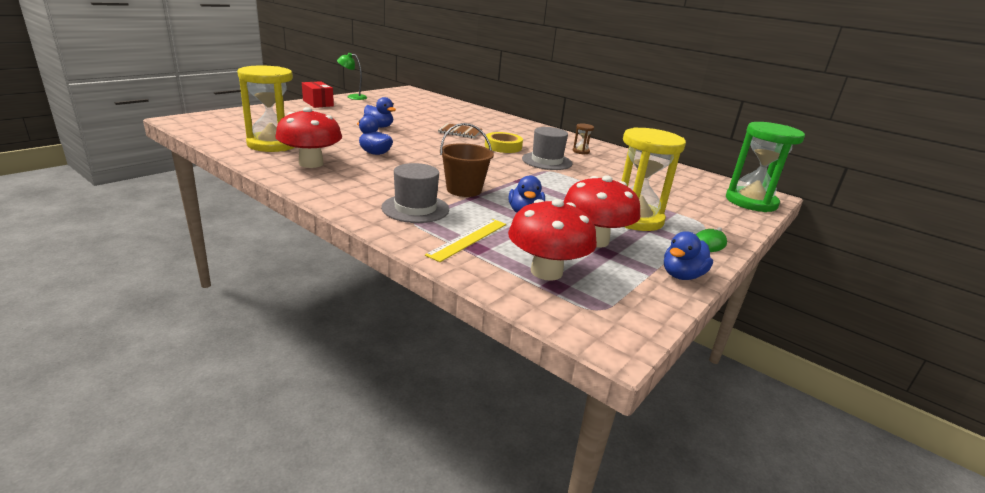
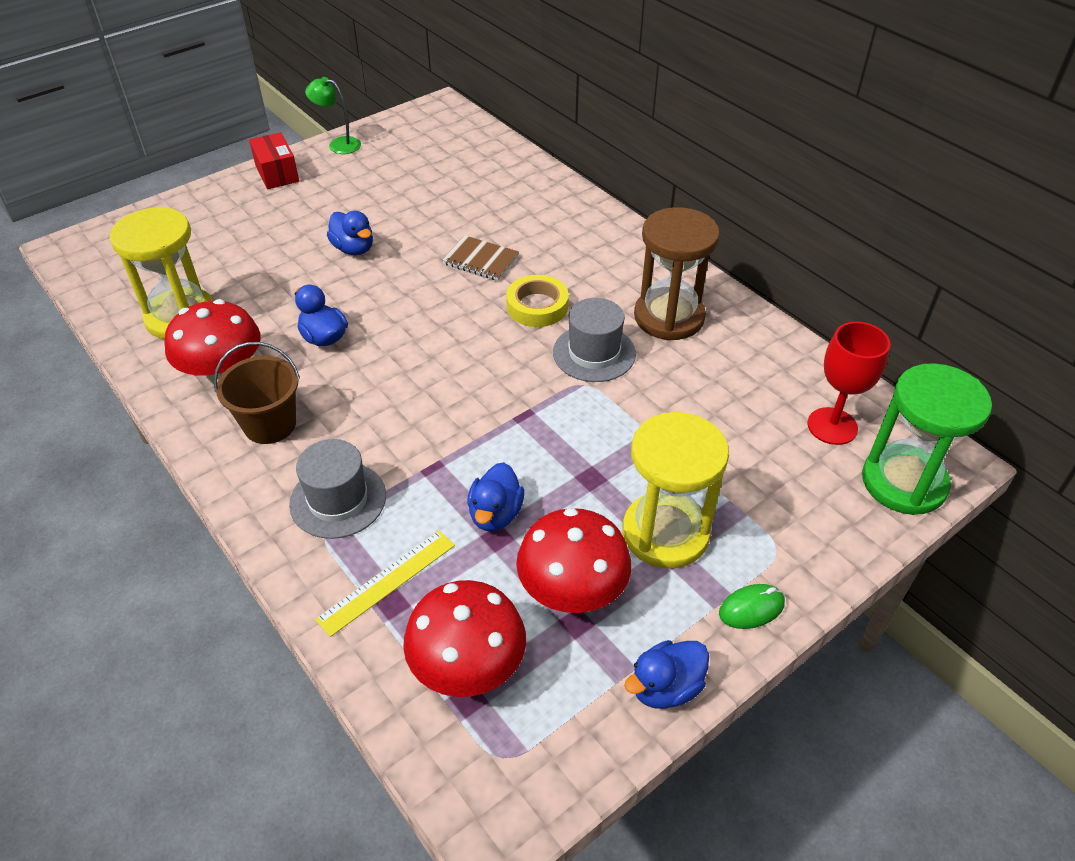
camera: 15 degrees right, 20 degrees up
(464, 190) = (426, 446): brown bucket -> brown bucket (270, 424)
(581, 151) = (669, 317): brown hourglass -> brown hourglass, size x2.40
(697, 185) = (832, 426): none -> red goblet

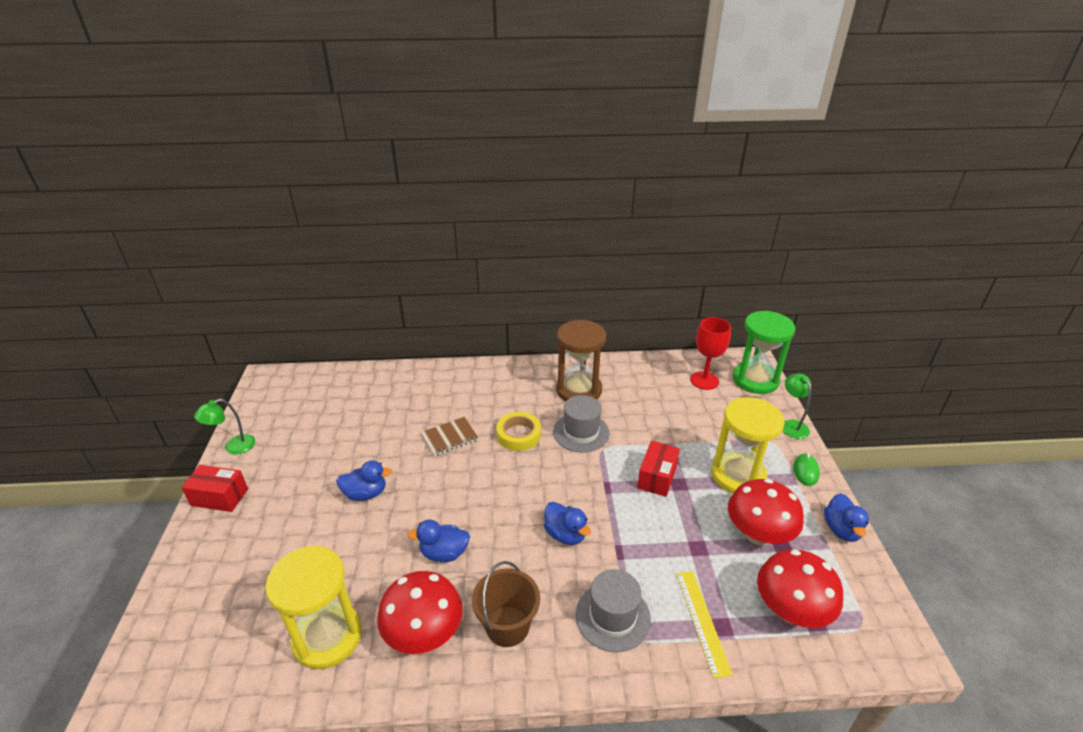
camera: 55 degrees left, 10 degrees down
(495, 514) = (679, 539): blue duck -> blue duck (565, 534)
(583, 453) = (657, 477): none -> red box
(841, 560) = (791, 425): none -> green lamp

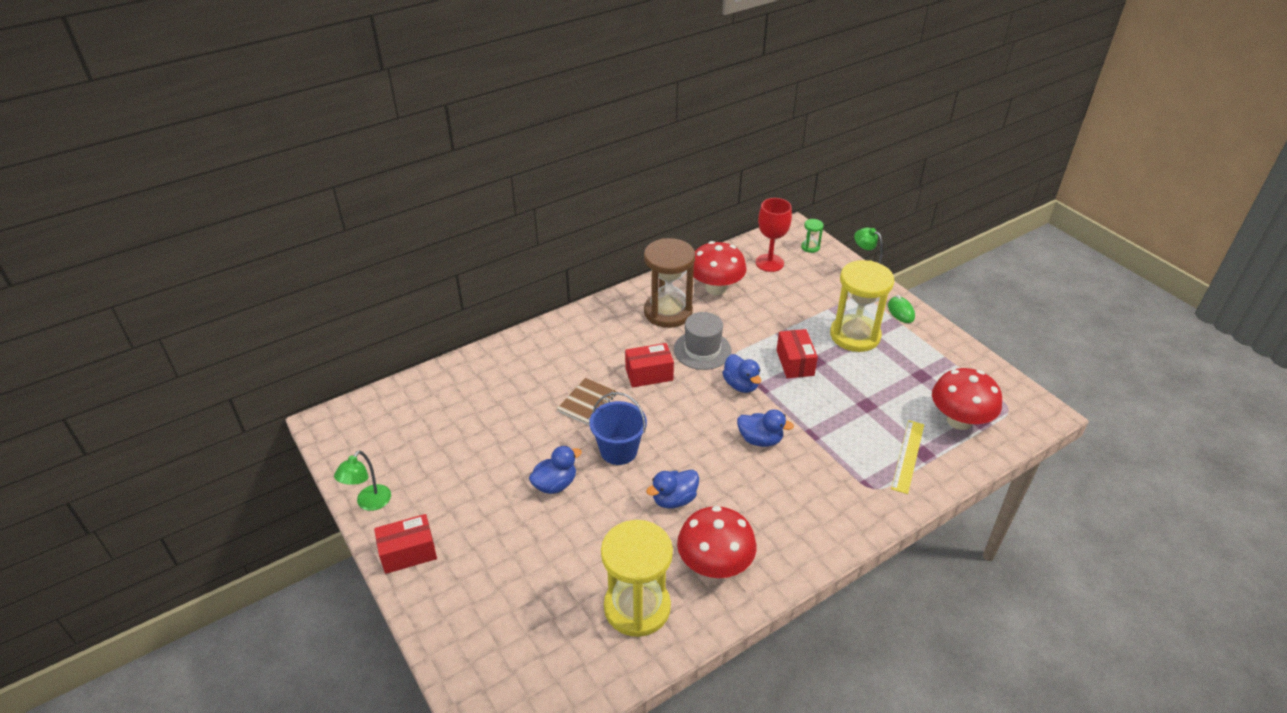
camera: 30 degrees left, 5 degrees up
(438, 488) = (618, 450): none -> blue bucket
(507, 626) = (774, 527): brown bucket -> none
(518, 435) = (649, 374): yellow tape -> red box
(612, 616) = (844, 483): grey hat -> none
(702, 621) = (908, 456): yellow ruler -> yellow ruler turned 60 degrees clockwise
(755, 380) = (810, 247): green hourglass -> green hourglass, size x0.42
(758, 534) = (901, 375): red mushroom -> red mushroom (716, 288)
(841, 530) = (954, 347): blue duck -> blue duck (741, 385)

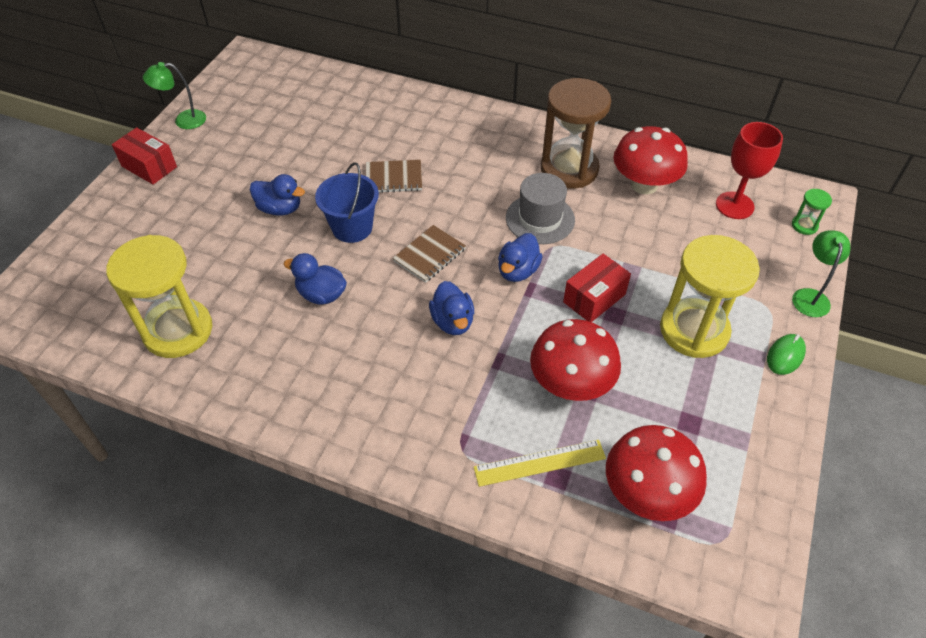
camera: 55 degrees right, 10 degrees up
(649, 374) = (468, 199): red box -> none
(686, 421) = (429, 255): none -> brown notebook
(714, 565) = (262, 362): red mushroom -> red mushroom (571, 384)

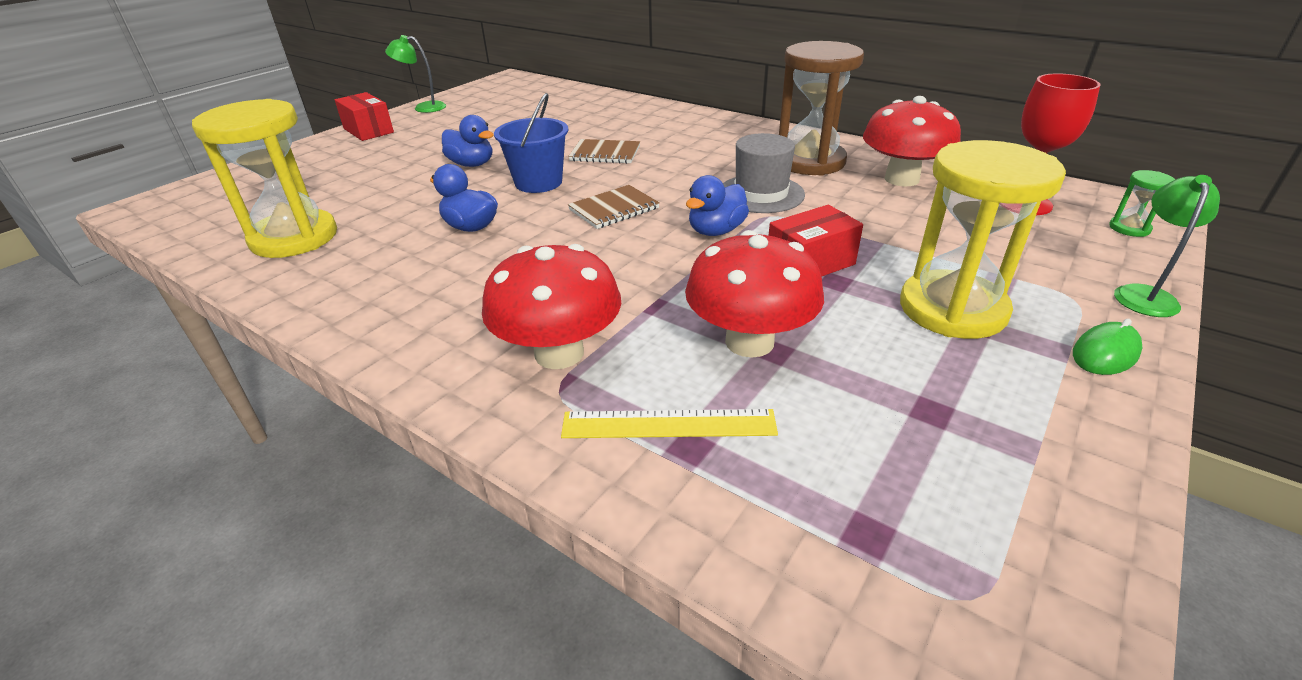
camera: 15 degrees right, 15 degrees down
(452, 321) = (613, 264): blue duck -> none
(647, 493) = (838, 494): red mushroom -> red mushroom (559, 353)

